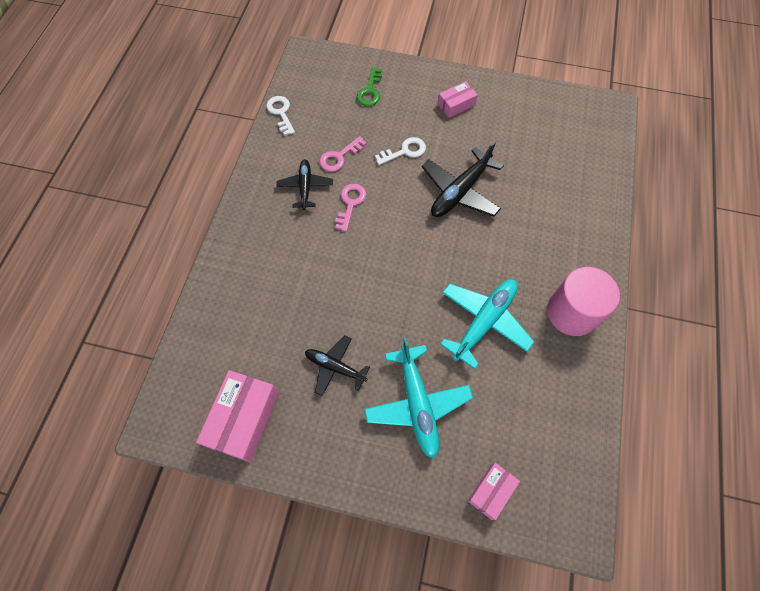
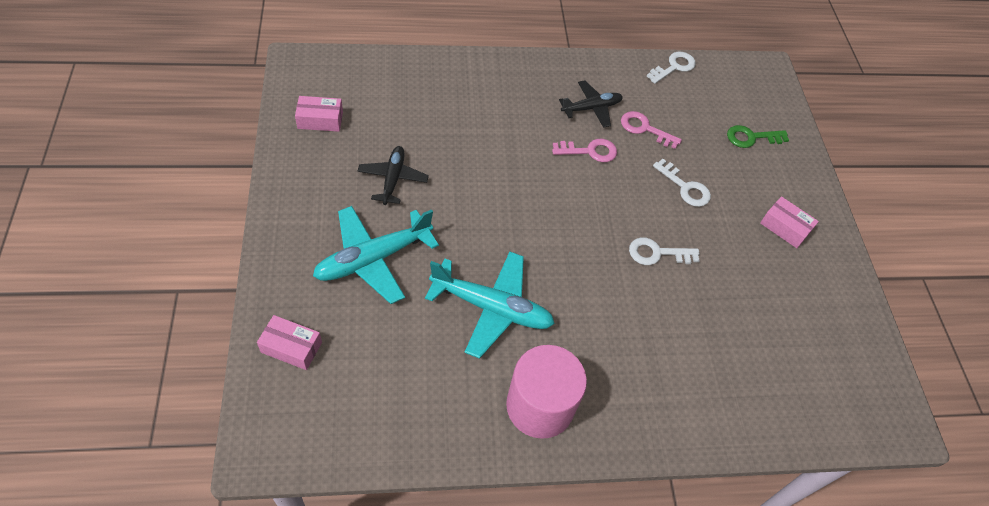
camera: 65 degrees right, 10 degrees down
(243, 419) = (320, 120): pink box -> pink box, size x0.58
(459, 192) = (657, 253): black plane -> white key

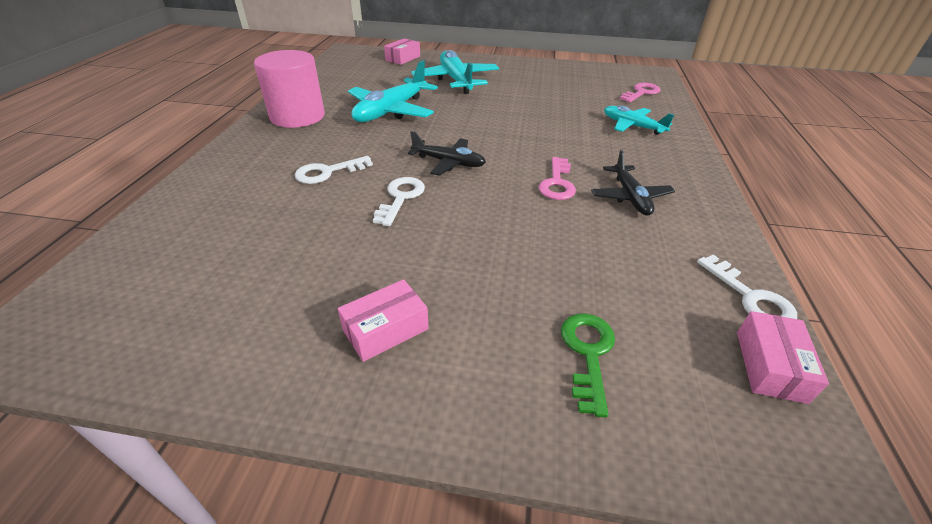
camera: 110 degrees right, 15 degrees down
(320, 120) = (591, 75): pink box -> pink box (770, 366)
(393, 179) = (529, 92): black plane -> black plane (449, 163)
(461, 96) = (632, 126): none -> turquoise plane
(645, 129) = (597, 232): pink key -> pink key (641, 93)
(685, 187) = (490, 243): white key -> white key (328, 172)

